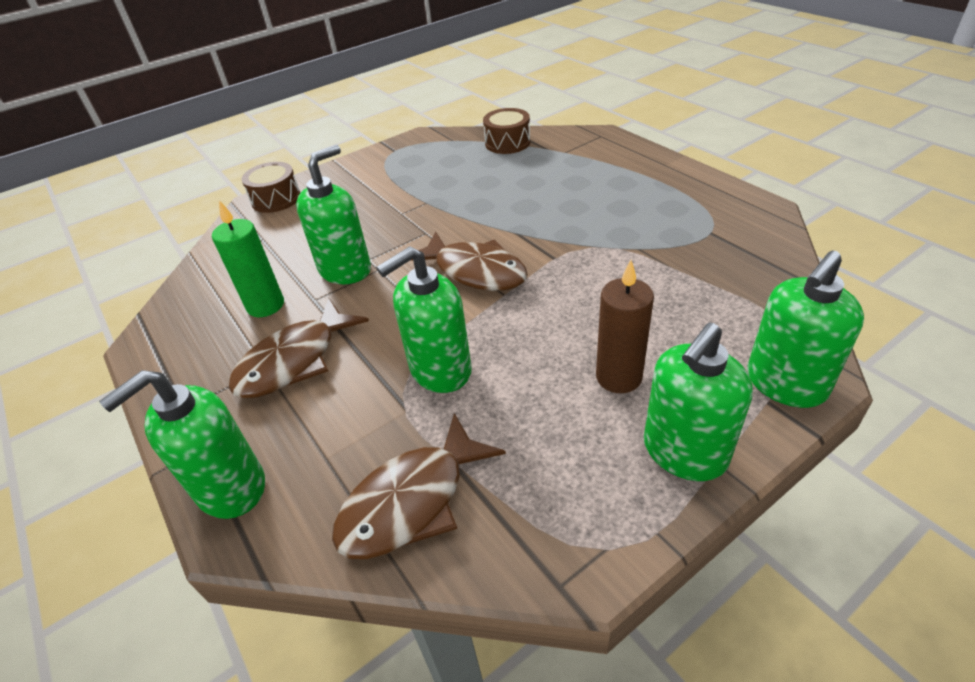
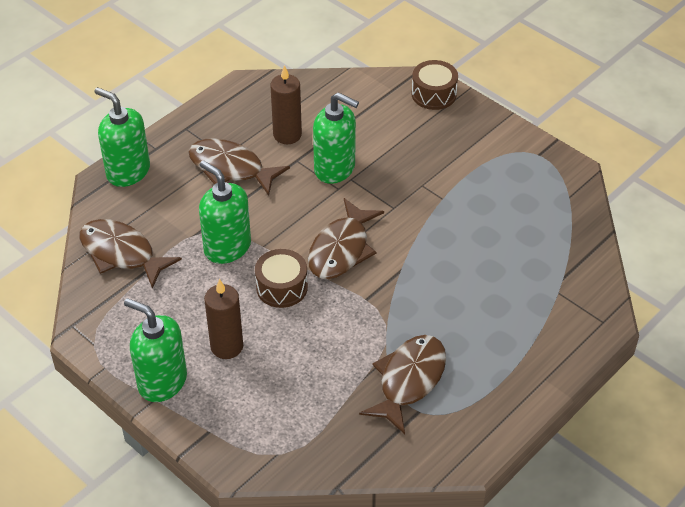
camera: 75 degrees right, 5 degrees up
(265, 305) = (287, 135): green candle -> brown candle
(507, 143) = (571, 242): brown drum -> brown drum (281, 287)
(671, 236) = (409, 381): none -> brown fish
(785, 384) = (226, 443): green soap dispenser -> none

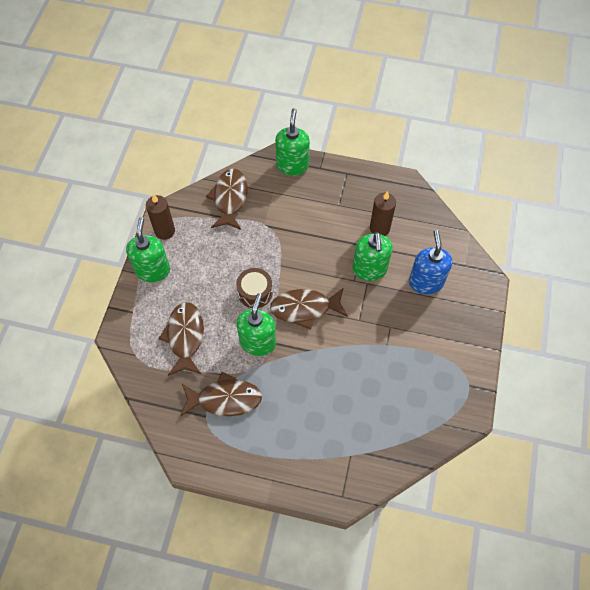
camera: 60 degrees right, 15 degrees up
(227, 247) = (267, 247): green soap dispenser -> green soap dispenser (258, 342)
(227, 346) = (195, 288): brown candle -> brown candle (165, 231)
(231, 168) = (330, 214): brown fish -> brown fish (185, 337)
(388, 129) = (425, 282): none -> blue soap dispenser
(433, 94) = (479, 292): brown drum -> none

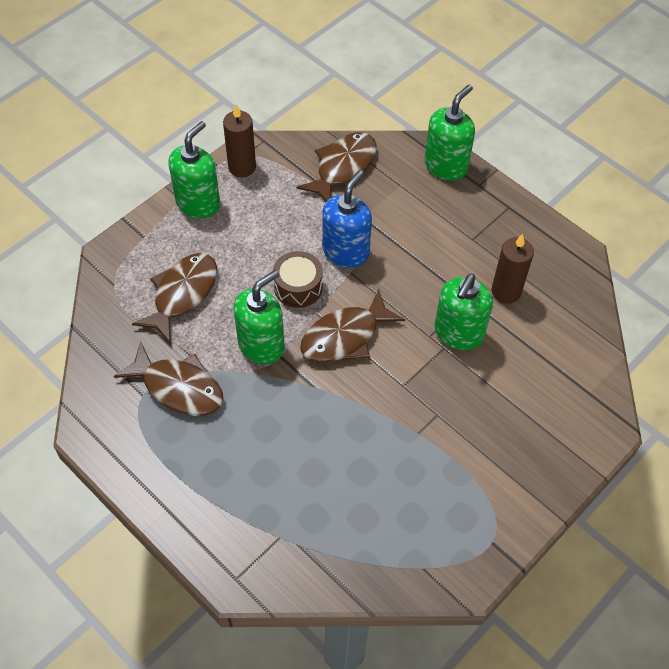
camera: 30 degrees right, 5 degrees down
(305, 308) = (345, 336): brown fish -> brown fish turned 60 degrees counterclockwise
(425, 282) = (522, 386): blue soap dispenser -> blue soap dispenser (346, 251)

